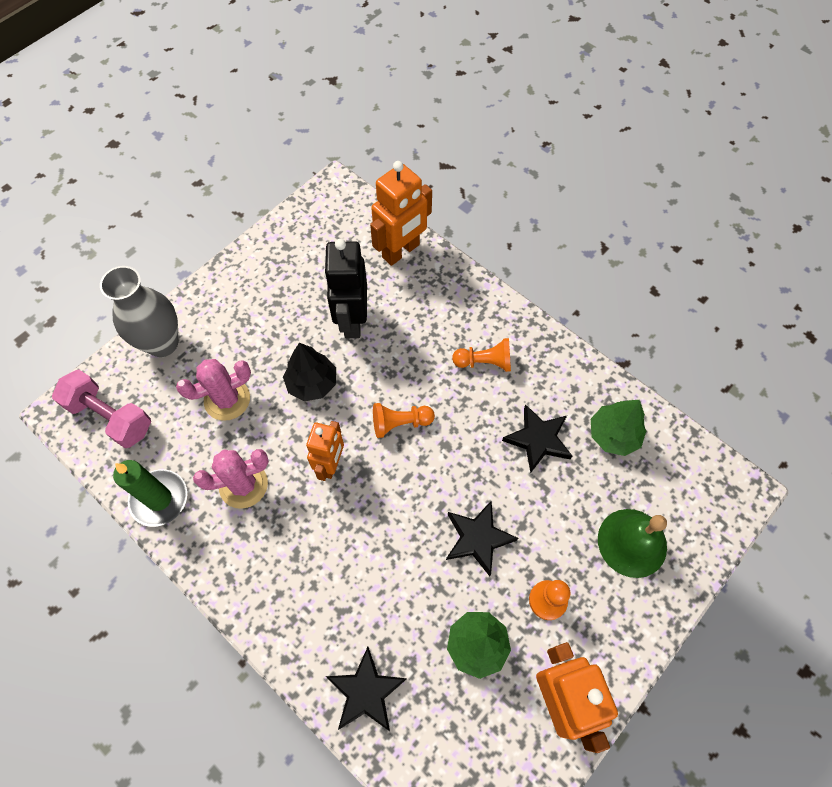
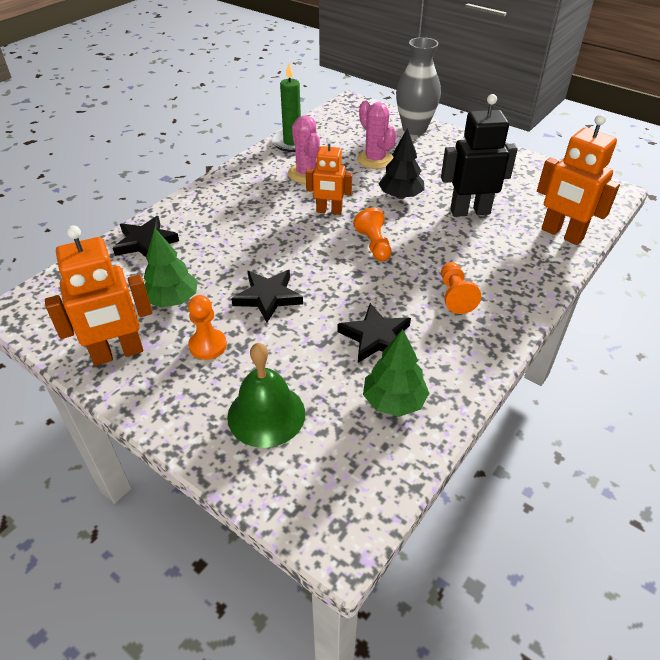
camera: 85 degrees right, 20 degrees down
(110, 416) = (350, 118): pink dumbbell -> none

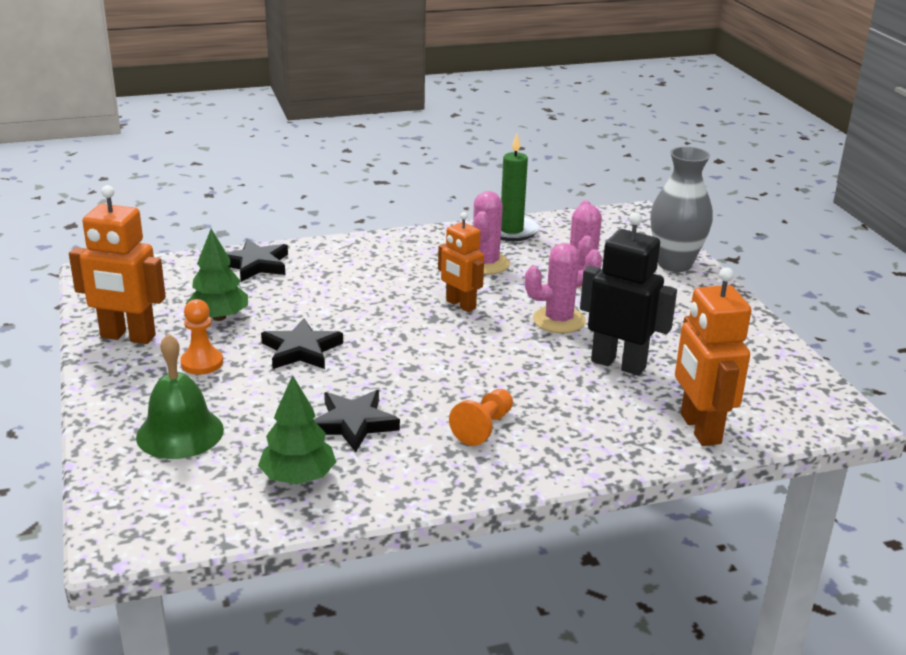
camera: 35 degrees right, 15 degrees down
(374, 245) = (464, 351): orange pawn -> none
(400, 196) = (559, 320): black tree -> pink cactus

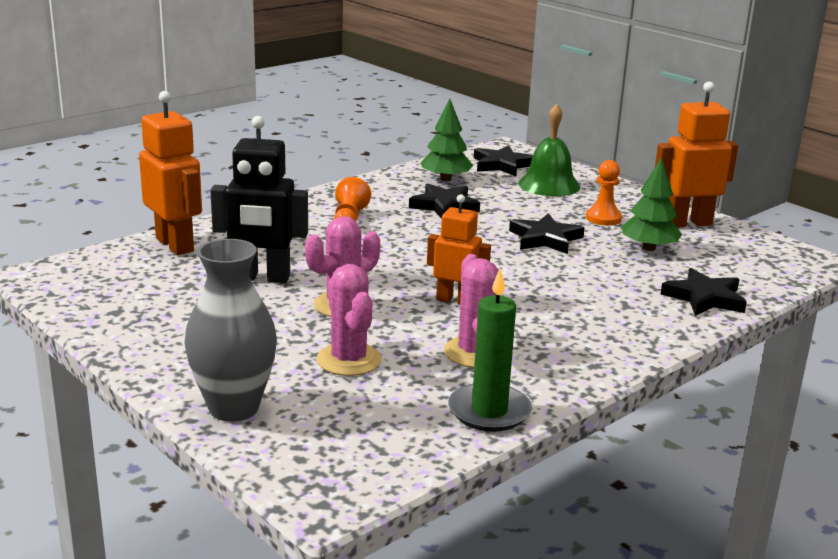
camera: 155 degrees right, 5 degrees down
(183, 492) = (502, 165): none -> black star

